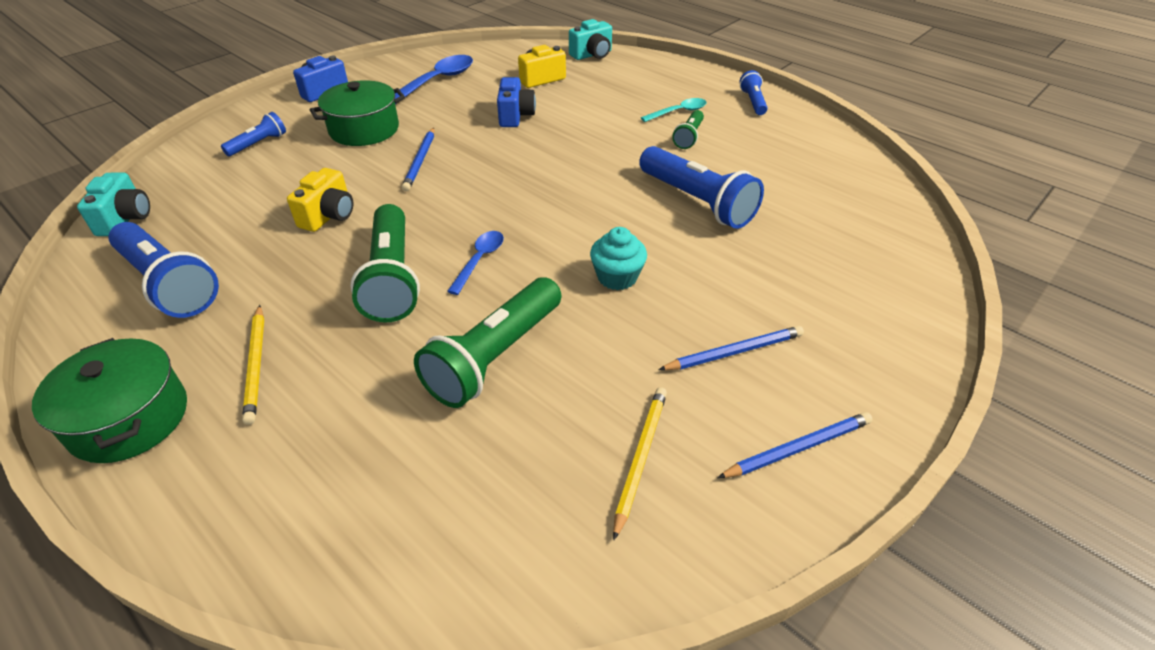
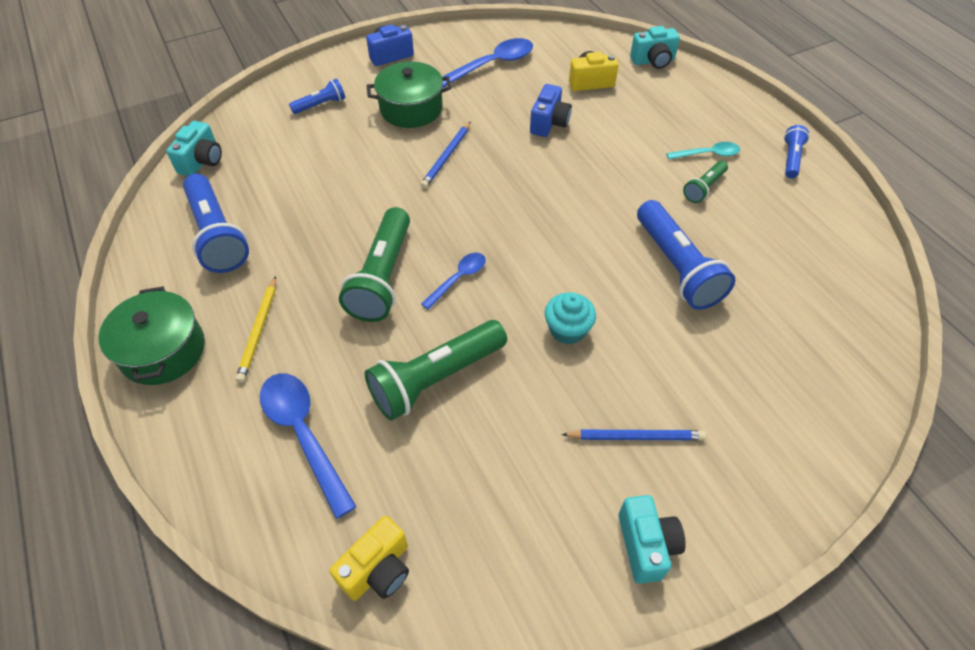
camera: 20 degrees right, 10 degrees up
(329, 216) = (353, 198): yellow camera -> yellow camera (378, 569)
(355, 456) = (303, 434): none -> blue spoon
(640, 458) = (512, 509): yellow pencil -> none
(798, 448) = (646, 545): blue pencil -> turquoise camera

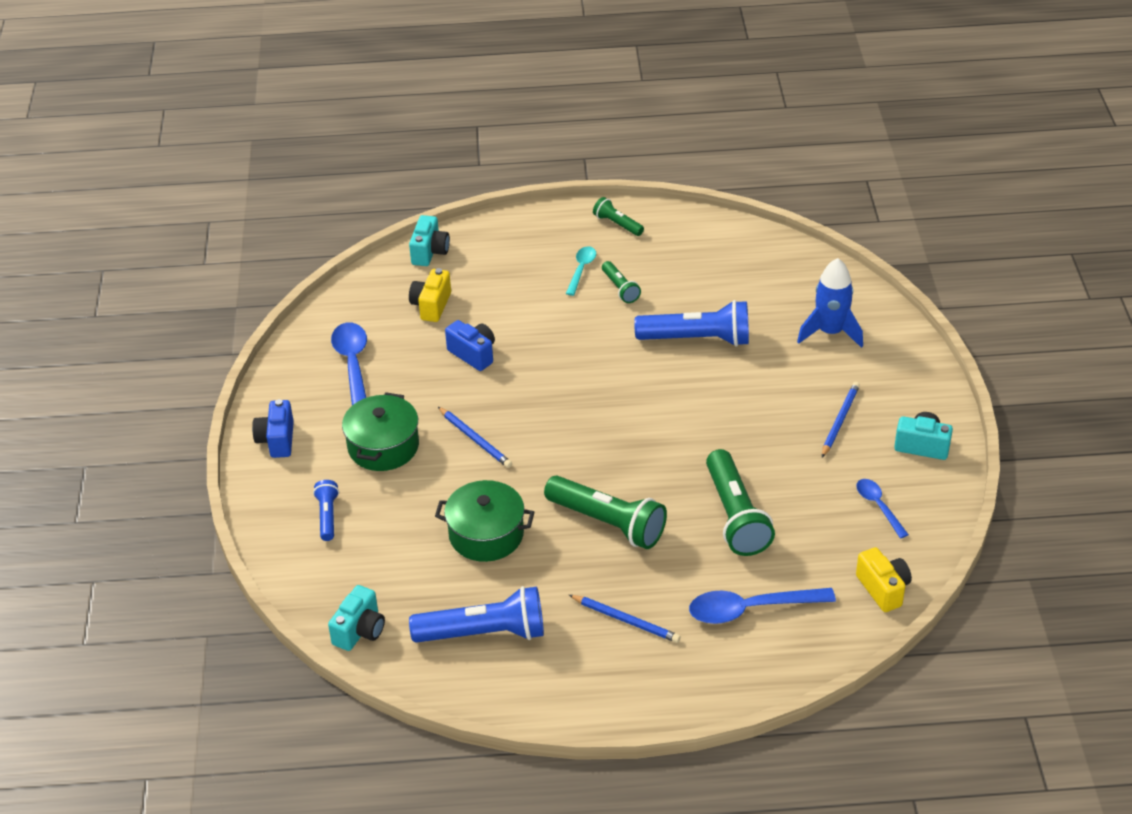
camera: 65 degrees left, 10 degrees down
(163, 350) = (614, 692): green pot -> green pot (486, 534)
(202, 161) = (360, 631): turquoise camera -> turquoise camera turned 75 degrees clockwise
(259, 331) = (626, 620): yellow pencil -> blue pencil
(458, 279) = (637, 474): blue spoon -> blue spoon (878, 506)
(567, 330) = (727, 424): turquoise cupcake -> none
(775, 383) = (830, 332): none -> blue rocket
(791, 158) = (617, 224): blue flashlight -> green flashlight

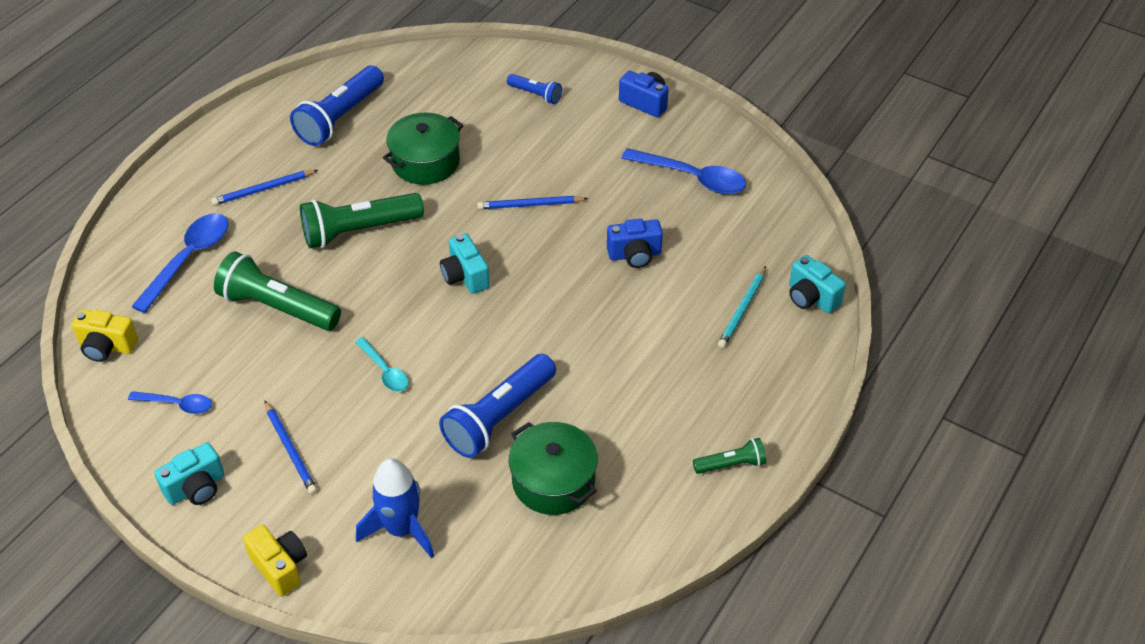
camera: 125 degrees right, 5 degrees up
(360, 631) = (412, 65): turquoise camera -> turquoise camera (465, 276)
(383, 446) = (578, 152): green pot -> green pot (553, 481)
(431, 306) = (728, 260): yellow camera -> yellow camera (280, 567)
(475, 277) = (742, 309): none -> turquoise pencil
(581, 269) = (683, 392): turquoise spoon -> turquoise spoon (385, 371)
(620, 288) = (626, 404): green flashlight -> none

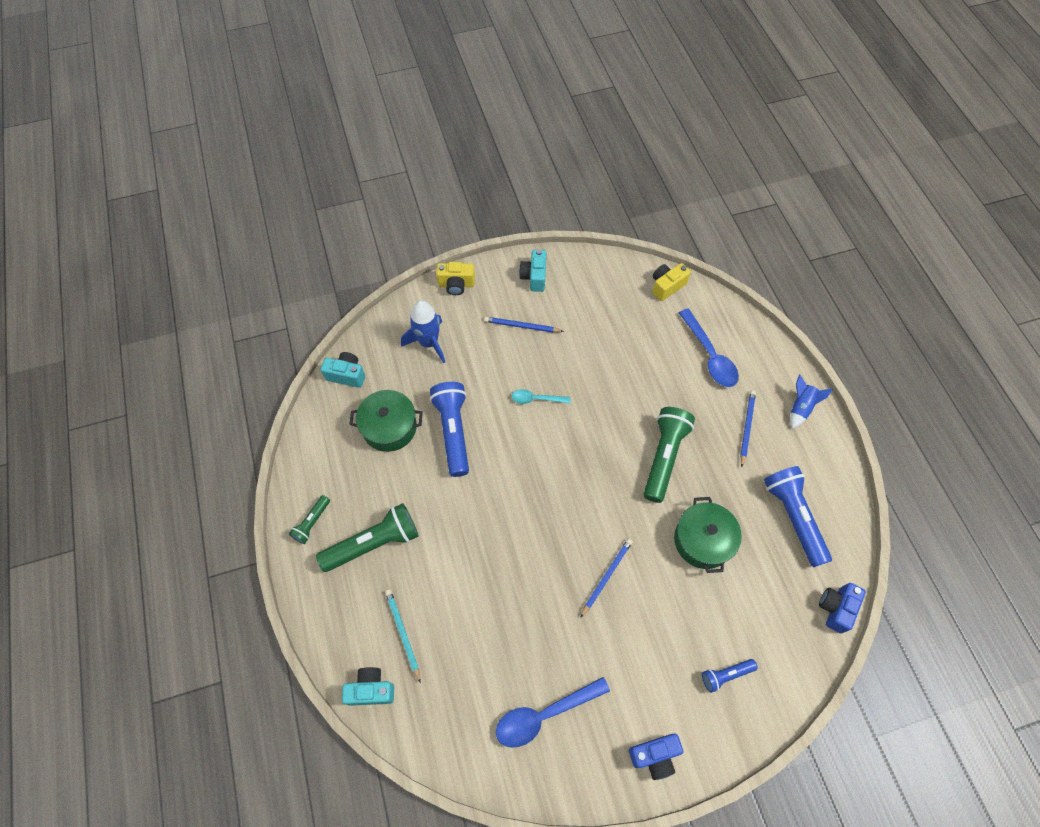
camera: 130 degrees right, 15 degrees up
(177, 404) = (597, 296): blue spoon -> none
(201, 163) = (800, 407): none -> blue rocket
(277, 307) = (631, 377): green flashlight -> green flashlight (374, 543)
(465, 276) = (574, 489): turquoise camera -> turquoise camera (347, 375)
(635, 255) = (506, 606): blue camera -> blue camera (835, 608)

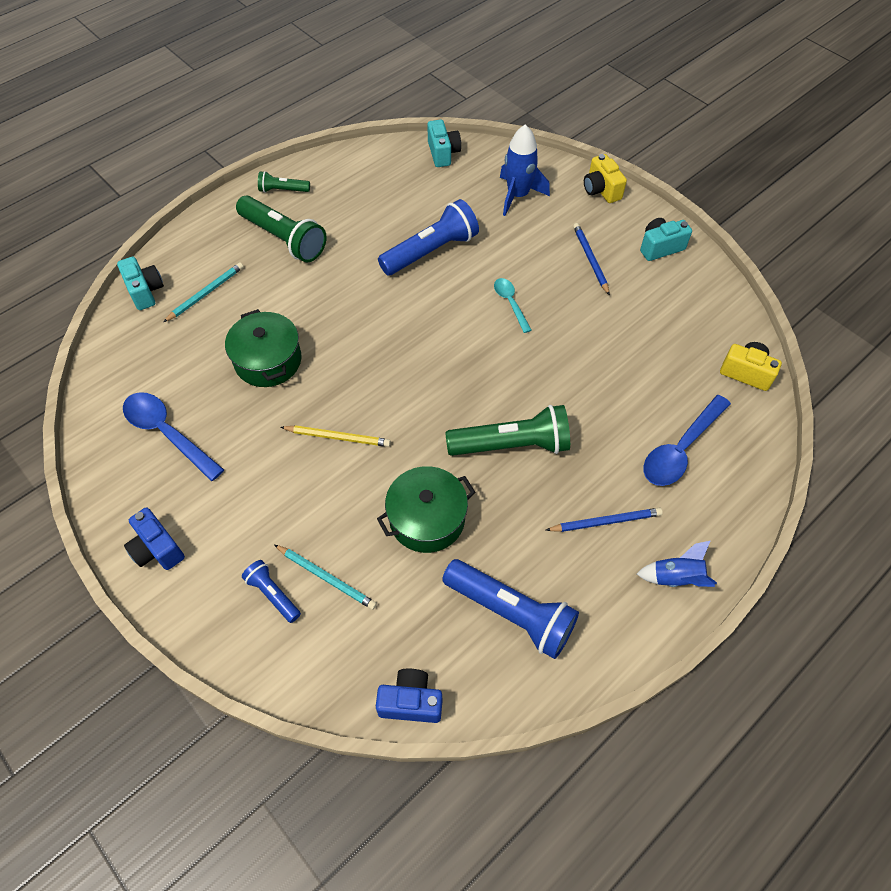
camera: 65 degrees right, 5 degrees down
(389, 427) = (407, 203): green pot -> green pot (268, 360)
(606, 576) = (338, 437): blue pencil -> yellow pencil
(725, 630) = (327, 578): none -> turquoise pencil
(793, 517) = (511, 613): blue flashlight -> blue flashlight turned 75 degrees clockwise

